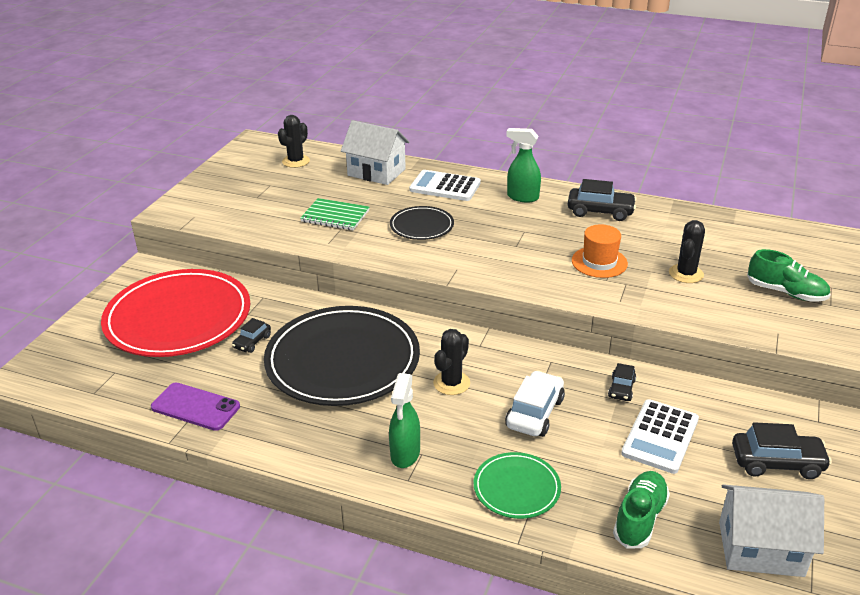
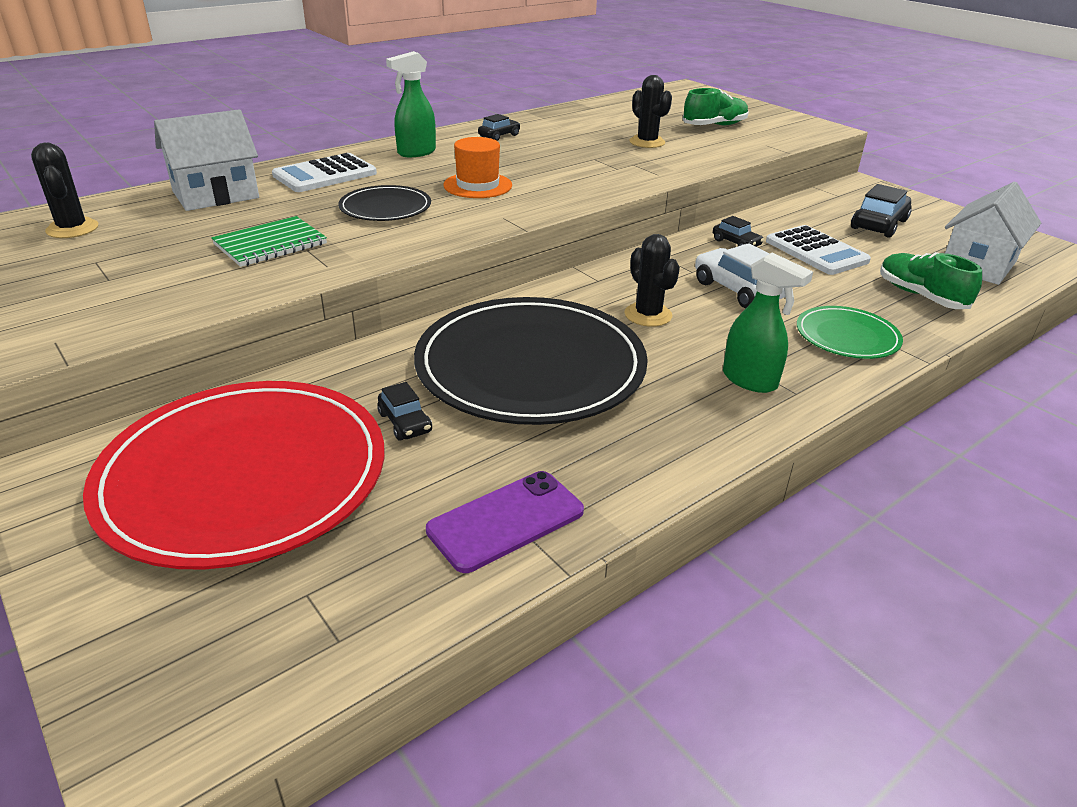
camera: 60 degrees left, 0 degrees up
(599, 262) = (584, 162): orange hat -> orange hat (477, 185)
(600, 211) = (499, 136): black car -> black car, size x0.58

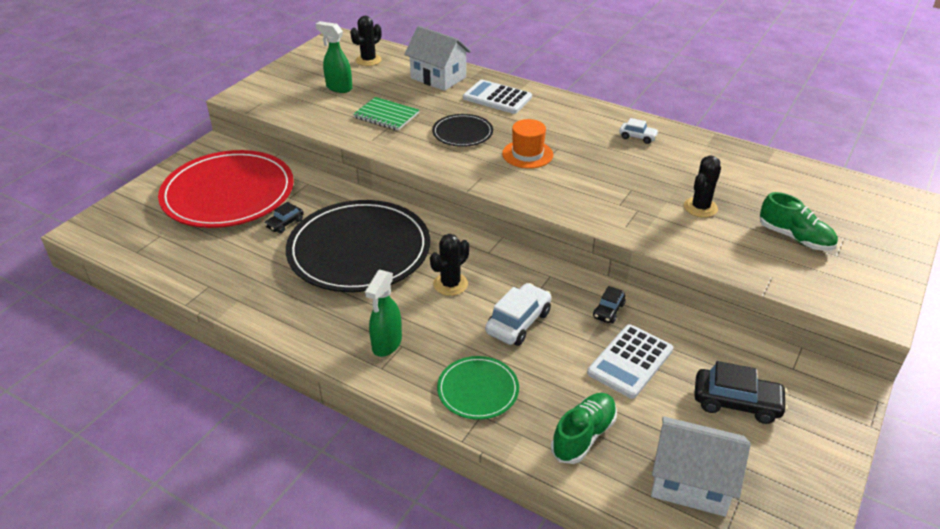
camera: 70 degrees right, 5 degrees up
(416, 152) = (567, 115): green spray bottle -> green spray bottle (338, 88)
(499, 136) = (637, 137): black car -> white car
(506, 521) = (218, 276): purple phone -> none

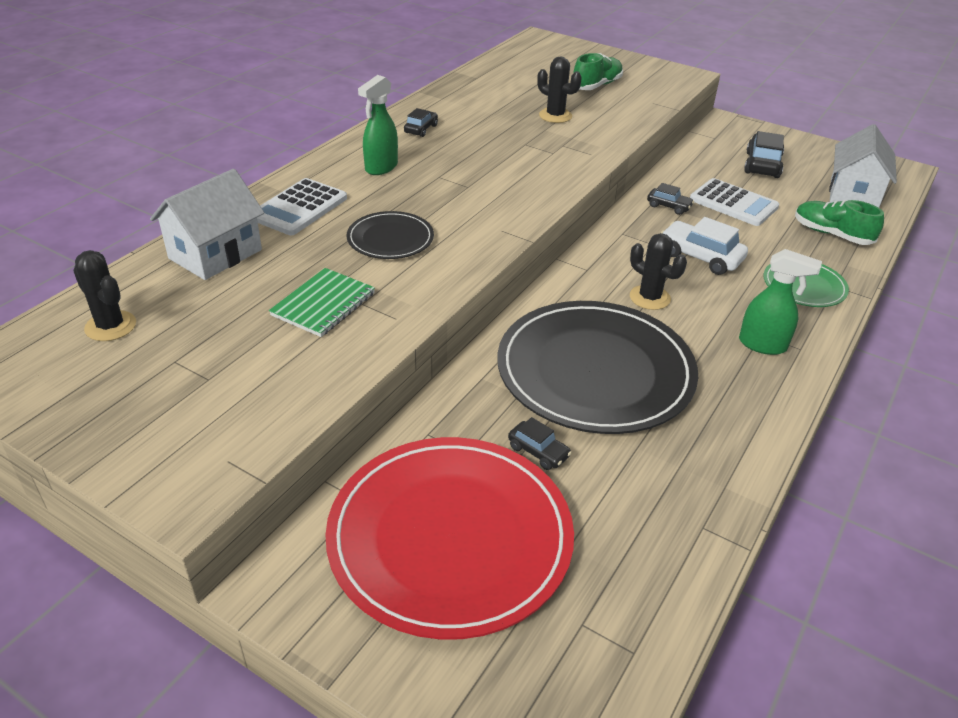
camera: 90 degrees left, 0 degrees up
(338, 88) = (206, 359): green spray bottle -> green spray bottle (381, 167)
(527, 154) = (450, 196): orange hat -> none
(637, 137) = (421, 129): white car -> black car

